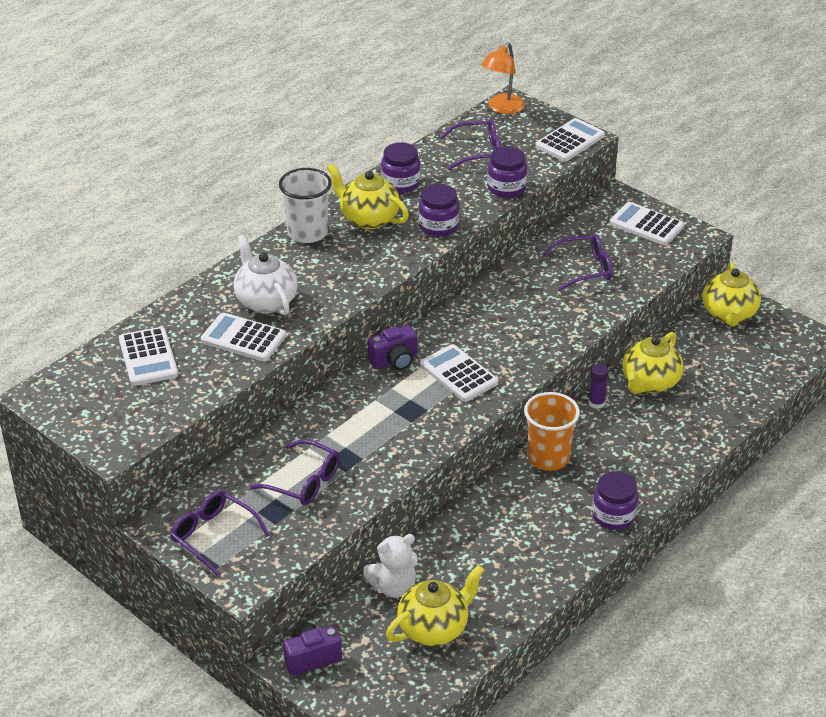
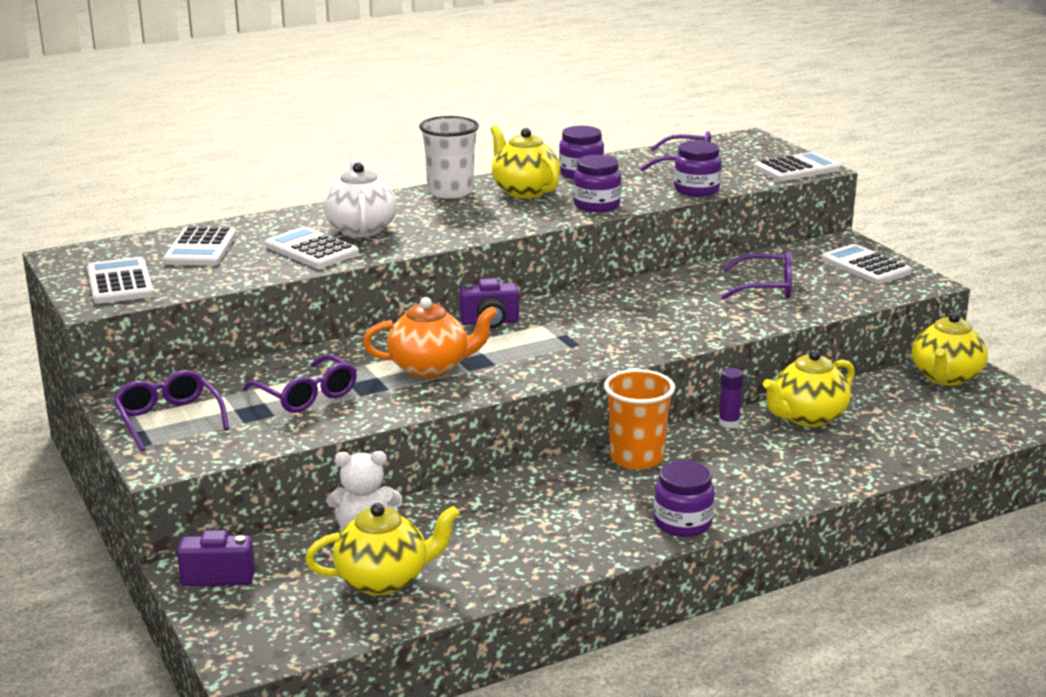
camera: 20 degrees right, 15 degrees down
(380, 426) = (430, 368): none -> orange teapot
(458, 374) = (554, 343): white calculator -> white calculator (120, 282)
(502, 108) = (737, 140): orange lamp -> none

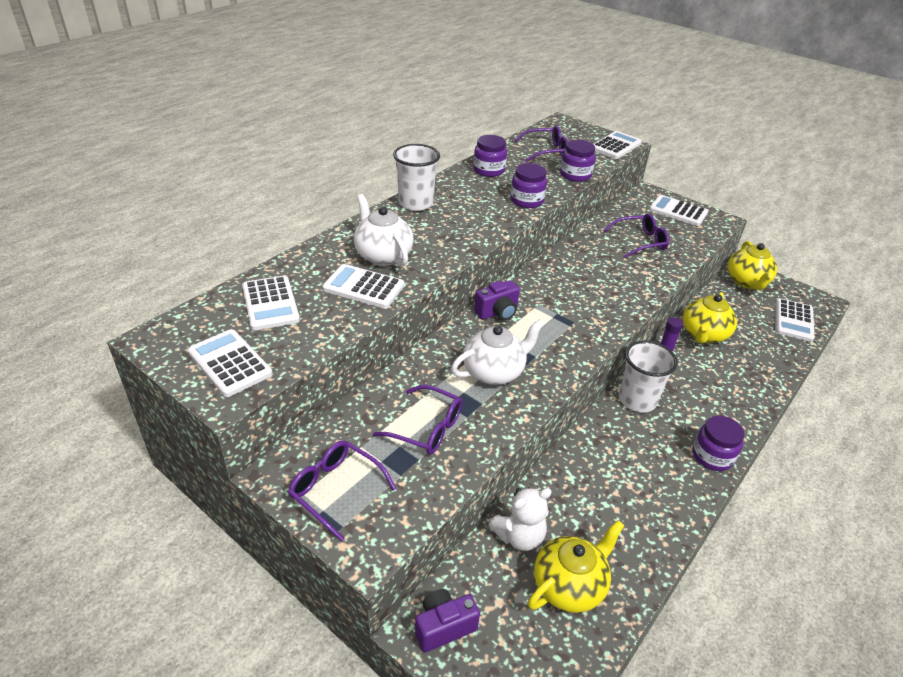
camera: 25 degrees left, 15 degrees up
(430, 368) = (494, 372): orange teapot -> white teapot
(524, 191) = (466, 194): yellow teapot -> none
(636, 458) = (637, 400): orange cup -> white cup
(972, 427) = (793, 320): none -> white calculator

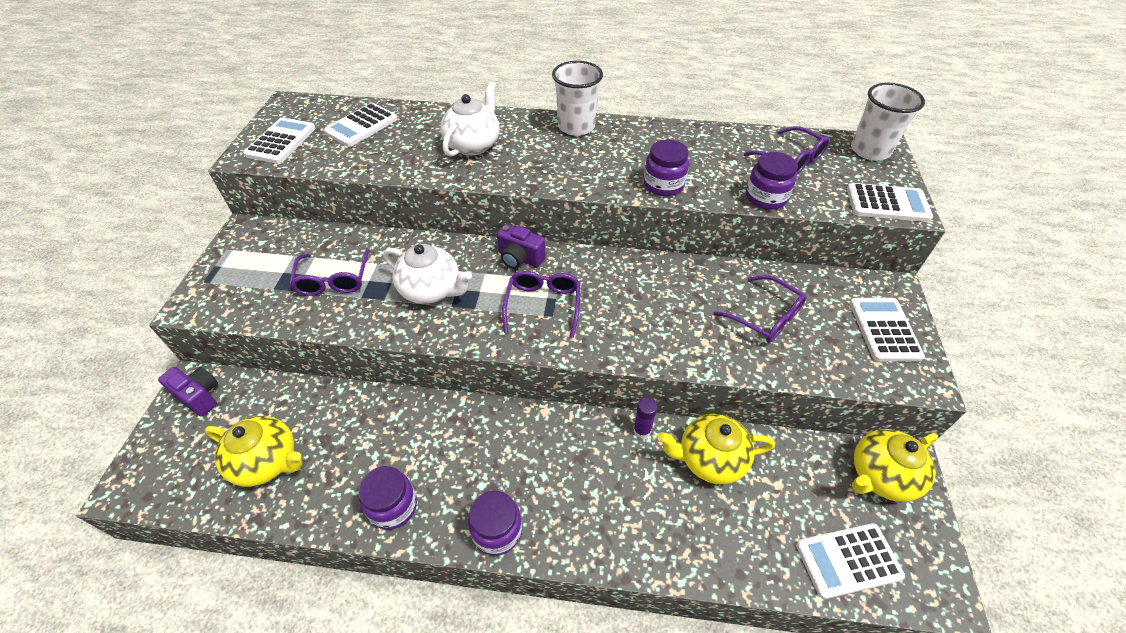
camera: 60 degrees right, 10 degrees up
(335, 490) = (243, 263): purple glasses -> purple glasses (543, 305)
(363, 287) = (418, 155): white calculator -> none
(489, 170) = (692, 141): purple jar -> purple jar (393, 506)
(519, 536) = (306, 406): white teddy bear -> none
(637, 400) = (538, 431): white cup -> white cup (870, 150)

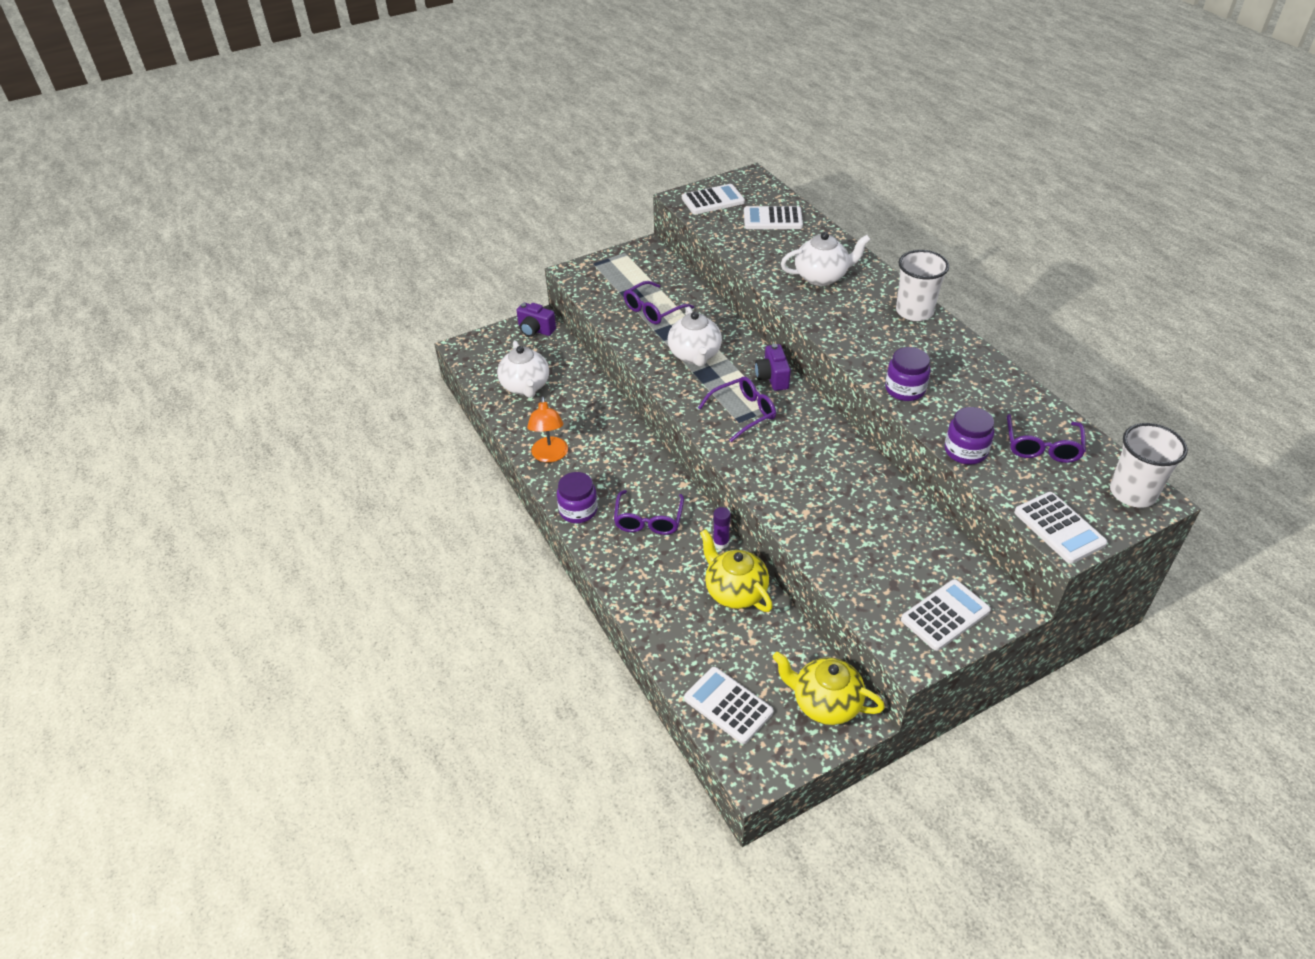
camera: 55 degrees right, 5 degrees down
(199, 396) = (535, 330): purple camera -> purple camera turned 120 degrees clockwise
(267, 462) = (525, 386): yellow teapot -> white teapot
(393, 506) = (550, 456): purple jar -> orange lamp
(765, 317) = (872, 536): purple glasses -> purple glasses (648, 520)

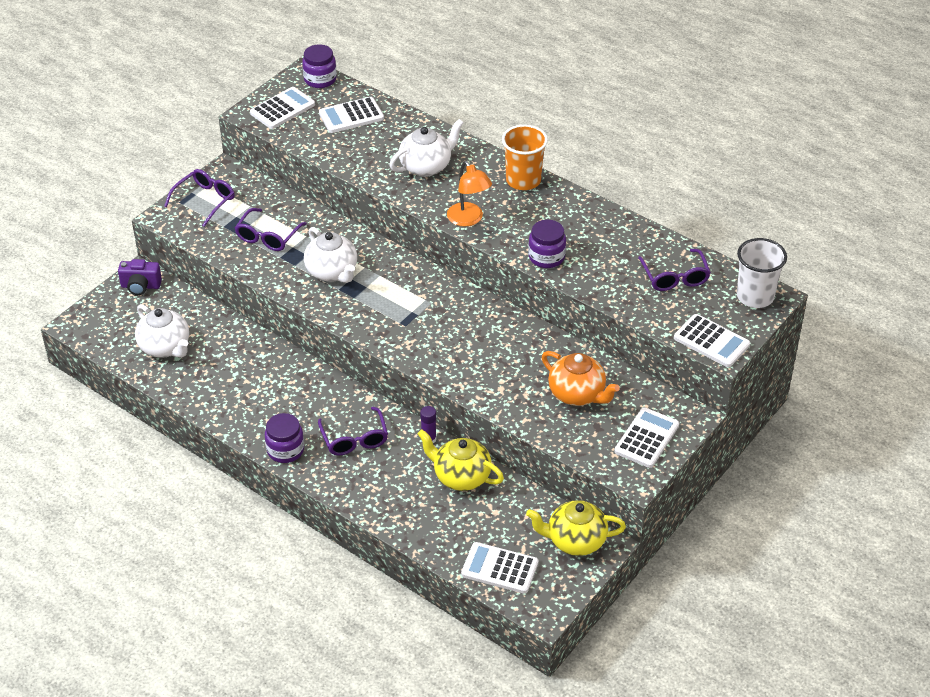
camera: 25 degrees left, 0 degrees up
(550, 456) = (229, 408): orange lamp -> orange lamp (469, 219)
(743, 413) = (405, 315): purple glasses -> purple glasses (205, 200)
(772, 378) = (414, 275): purple camera -> none
(886, 542) = (577, 394): none -> orange teapot
(914, 311) = (523, 180): white cup -> orange cup
(965, 451) = (617, 298): purple jar -> purple jar (320, 79)

